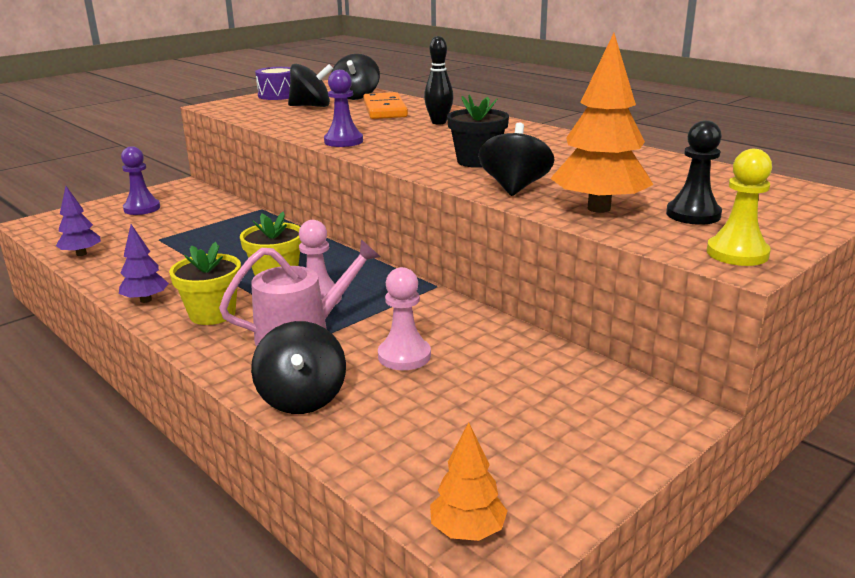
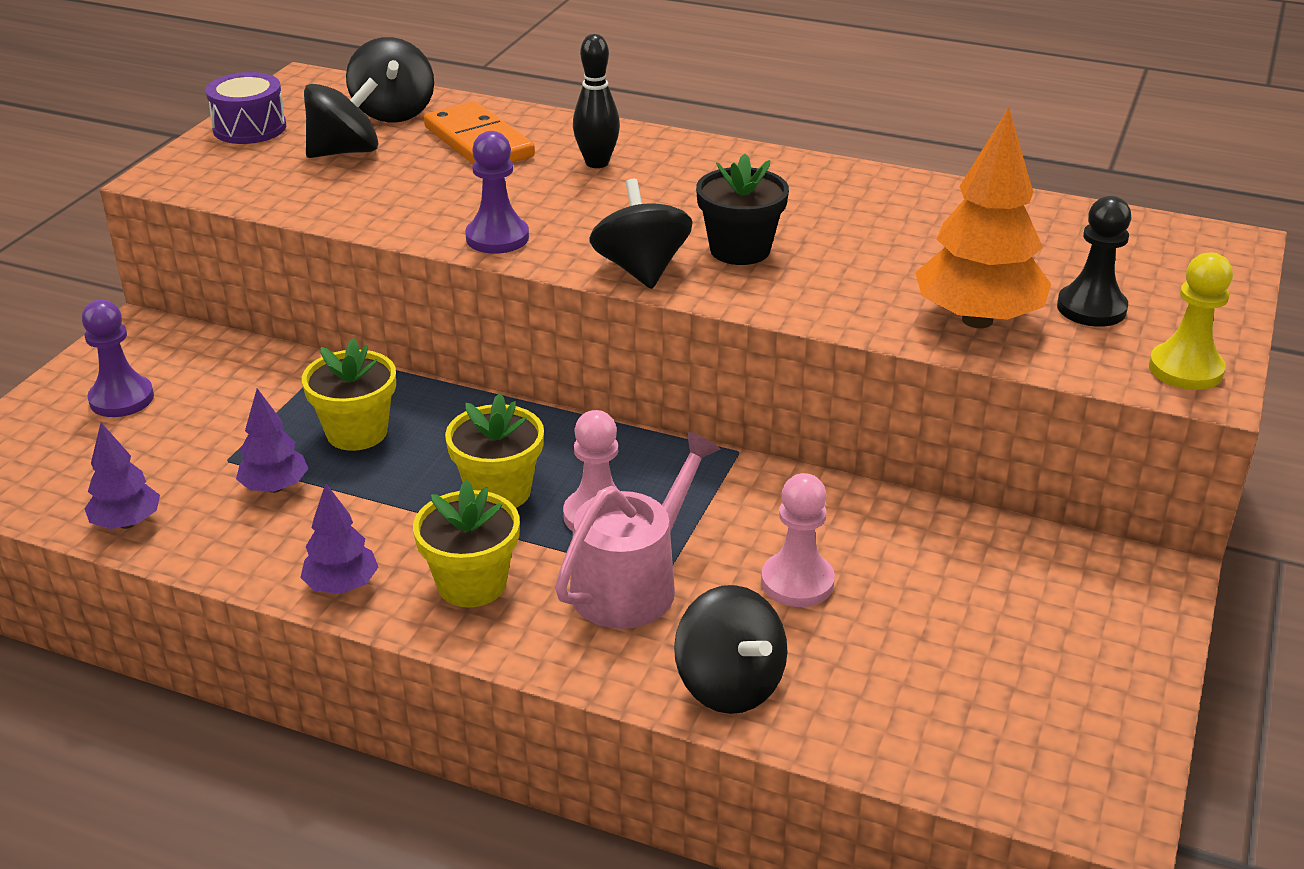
camera: 25 degrees left, 10 degrees up
(166, 254) = (275, 487): none -> purple tree
(234, 239) = (357, 432): none -> yellow flower pot
(467, 531) = (1061, 797): orange tree -> none
(514, 187) = (840, 299): black spinning top -> black spinning top (641, 269)

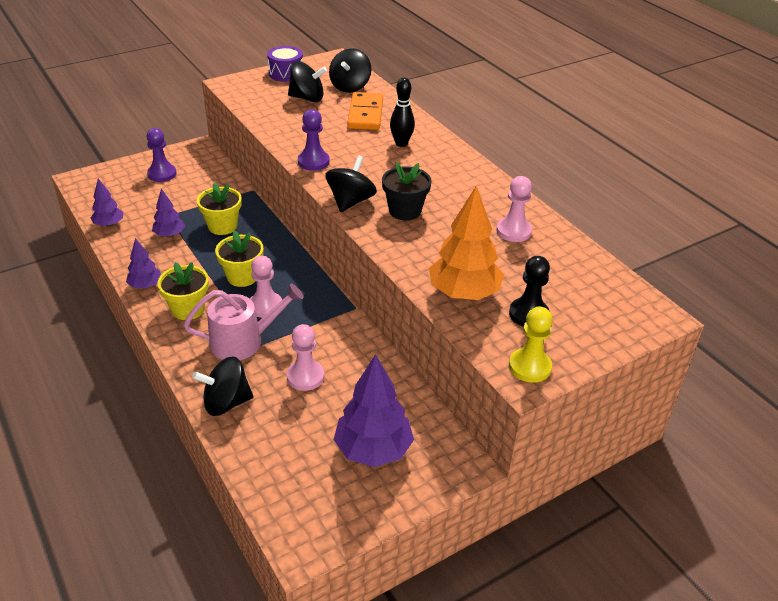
camera: 35 degrees right, 5 degrees up
(729, 685) = (226, 402): black spinning top -> black spinning top turned 75 degrees clockwise
(922, 216) = (513, 231): none -> pink pawn
(1023, 626) = (373, 450): none -> purple tree

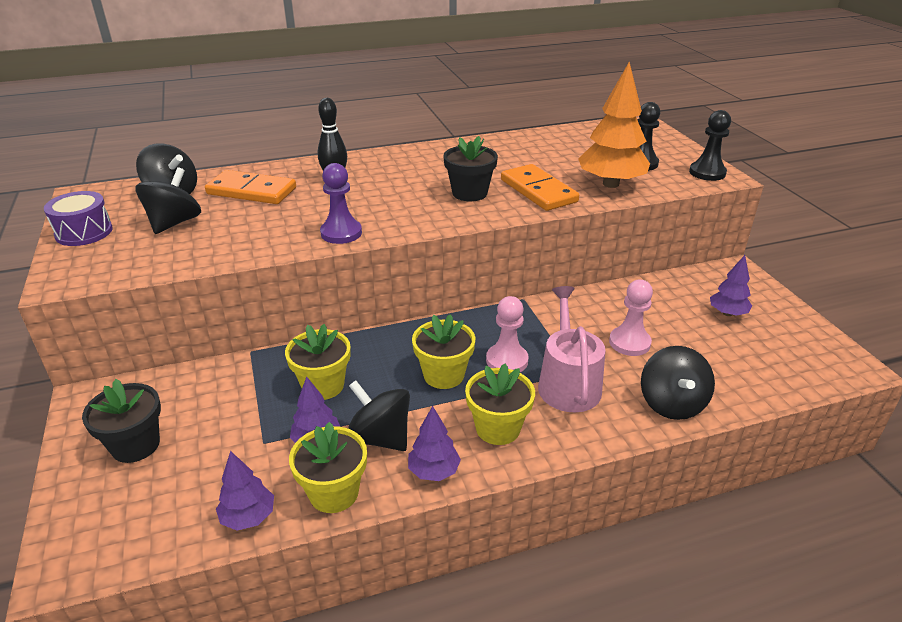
camera: 75 degrees left, 5 degrees down
(127, 250) = (334, 493): none -> yellow flower pot
(162, 174) = (135, 445): purple pawn -> black flower pot
(350, 201) = (440, 219): black spinning top -> black spinning top (380, 437)
(373, 450) = (727, 313): purple tree -> purple tree, size x0.54
(426, 248) = (538, 191): none -> orange domino
(513, 231) = (520, 151): pink pawn -> none
(529, 367) = (707, 173): yellow pawn -> black pawn

